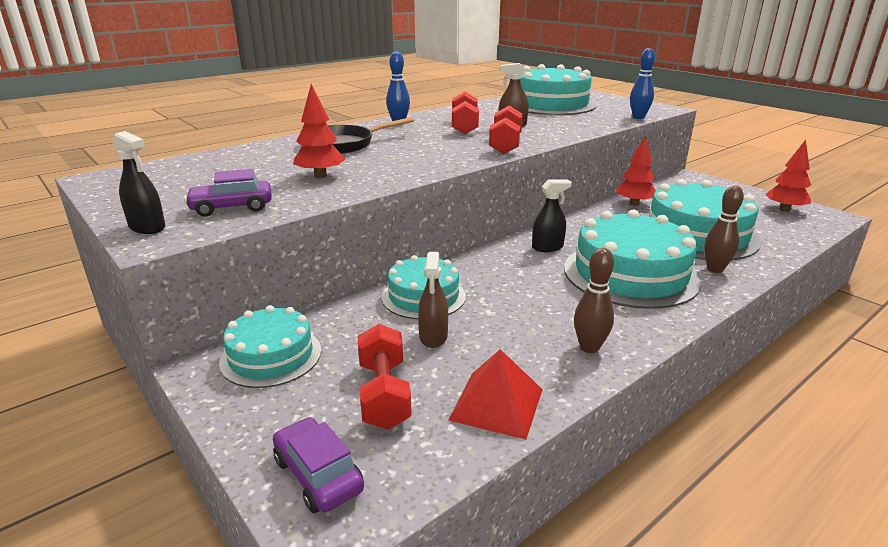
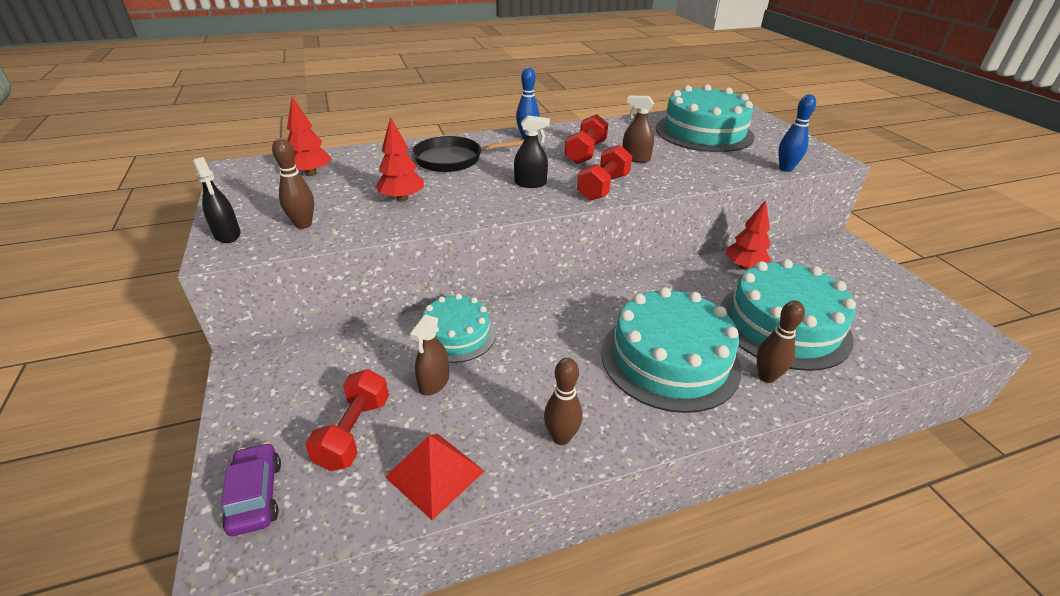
camera: 20 degrees right, 10 degrees up
(232, 207) = (303, 224): purple car -> brown bowling pin
(271, 356) = (298, 365): turquoise cake -> none
(547, 247) = (610, 304): black spray bottle -> black spray bottle (530, 183)
(784, 210) = (920, 314): red tree -> red tree (311, 174)

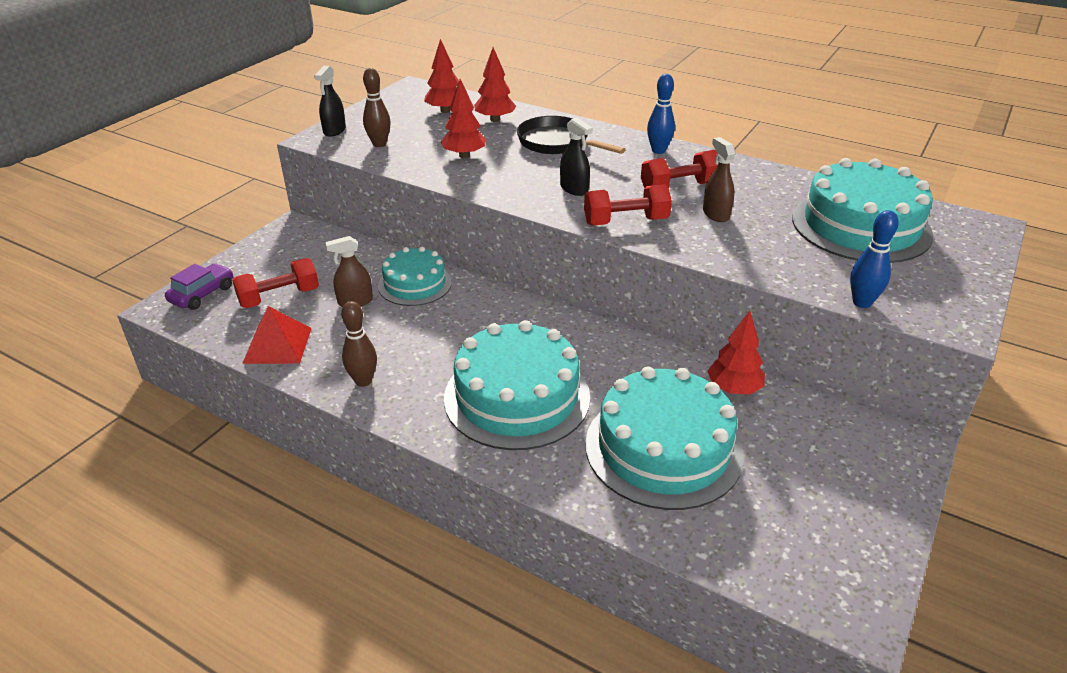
camera: 50 degrees right, 0 degrees up
(370, 163) = (495, 120): none -> red tree
(766, 377) = (563, 462): brown bowling pin -> none

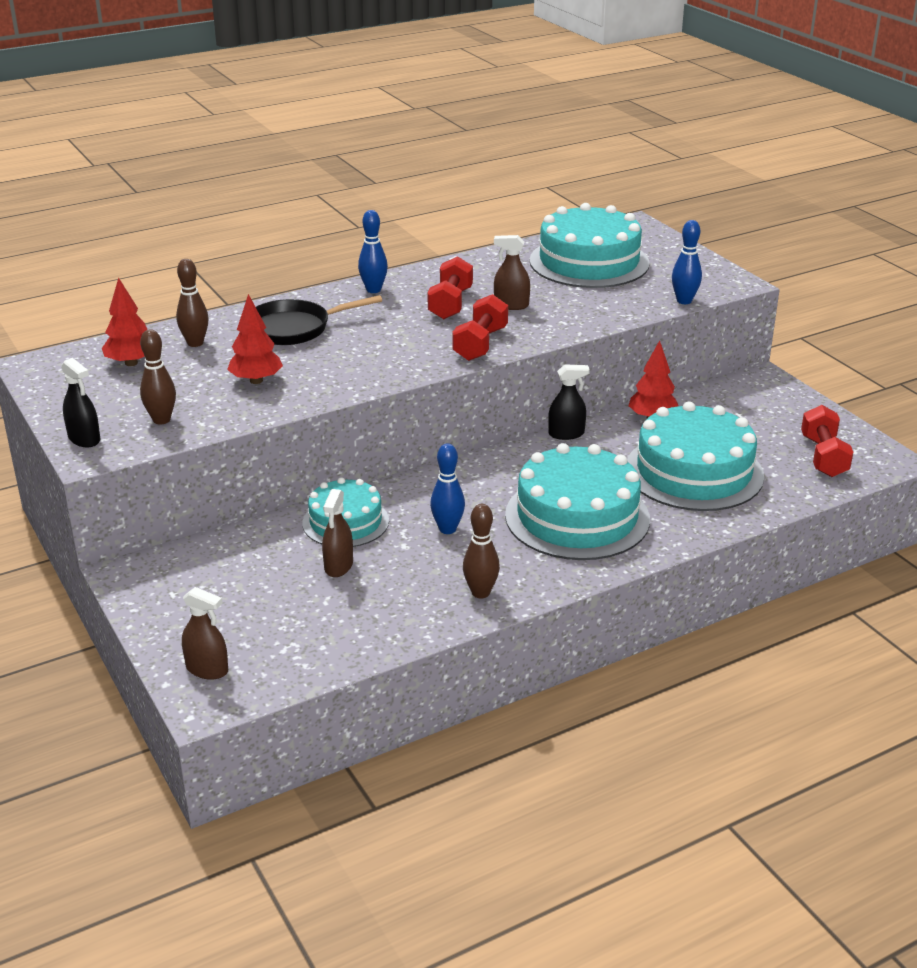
camera: 60 degrees left, 5 degrees down
(202, 294) = (207, 669): purple car -> brown spray bottle
(277, 345) = (368, 633): red pyramid -> none
(279, 297) = (276, 614): red dumbbell -> red dumbbell (823, 457)
(442, 333) = (447, 529): none -> blue bowling pin
(495, 120) = (195, 343): red tree -> brown bowling pin
(574, 189) = (396, 348): black spray bottle -> black spray bottle (566, 434)

